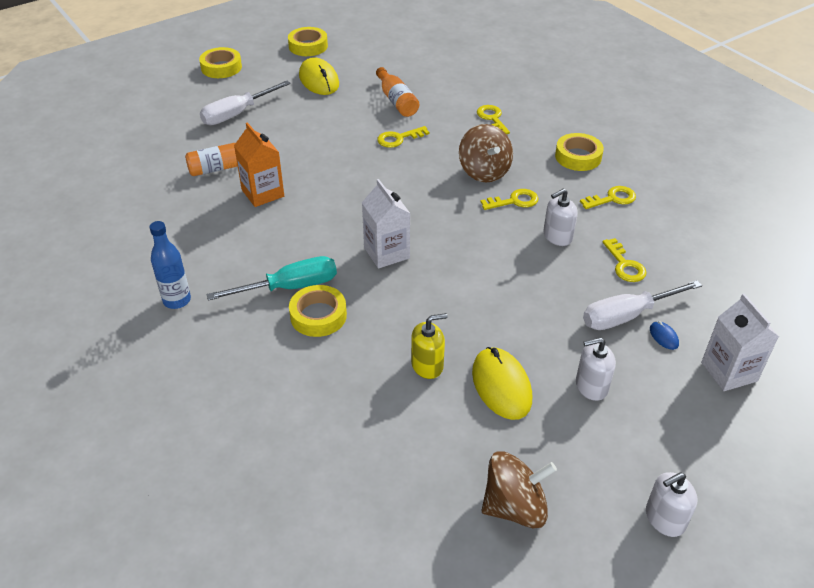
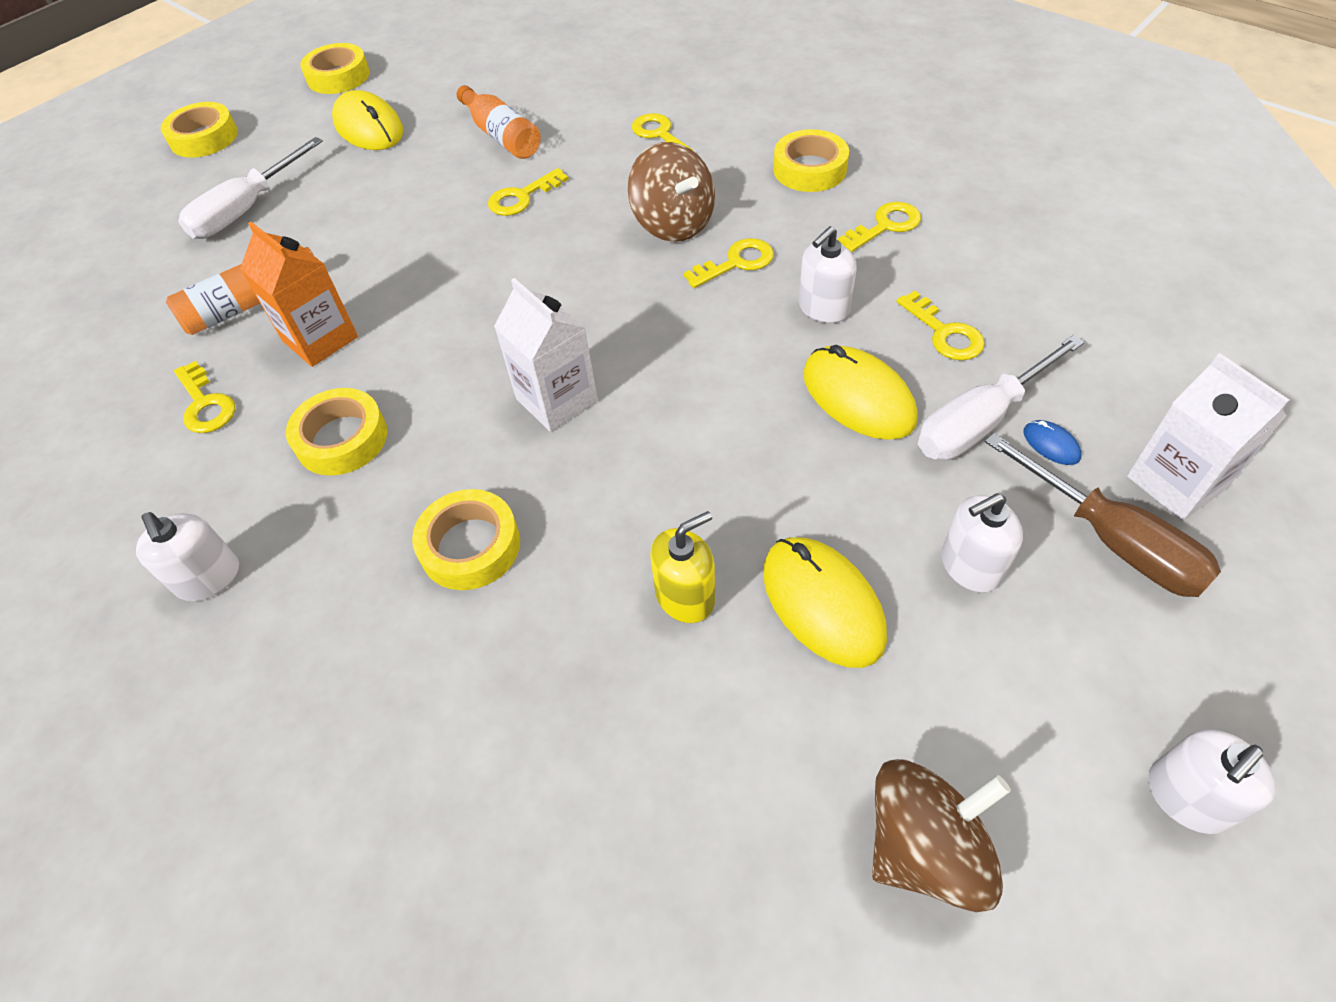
camera: 10 degrees left, 10 degrees up
(177, 300) = (209, 578): blue bottle -> white soap dispenser
(192, 214) = (205, 404): none -> yellow key
(262, 247) = (342, 439): none -> yellow tape
(290, 287) = (408, 502): turquoise screwdriver -> none
(560, 288) = (858, 397): none -> yellow mouse
(678, 392) = (1112, 540): none -> brown screwdriver

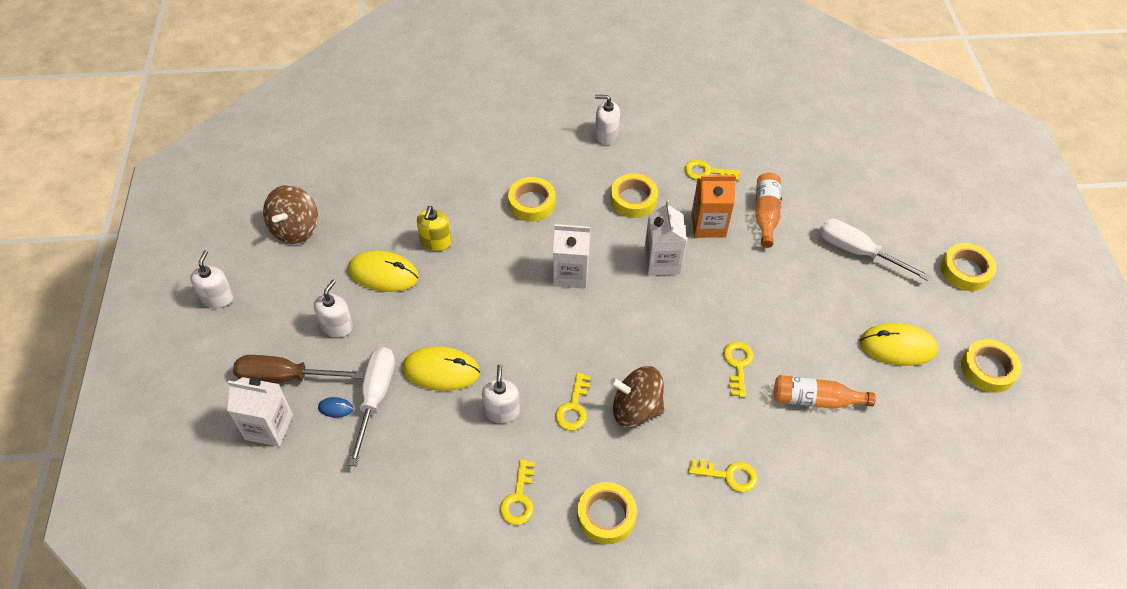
camera: 130 degrees right, 0 degrees up
(246, 210) = (857, 251): white screwdriver -> white screwdriver turned 45 degrees counterclockwise
(435, 336) = (662, 262): none -> white carton
(944, 333) = (427, 439): yellow key -> none

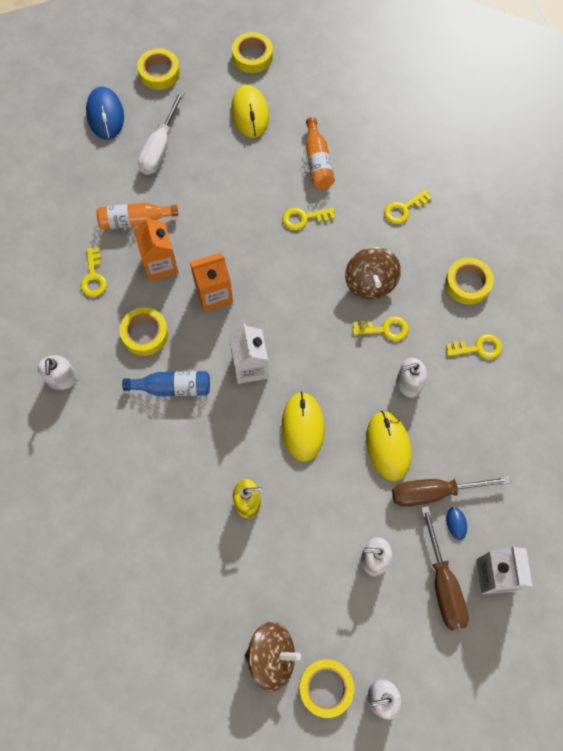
camera: 105 degrees left, 15 degrees up
(375, 397) = (434, 492): white screwdriver -> brown screwdriver
(383, 273) = (301, 539): yellow mouse -> yellow mouse (303, 427)
(532, 203) = (173, 425): yellow tape -> yellow tape (326, 688)
(570, 210) = (173, 387): none -> blue bottle
(662, 262) = (214, 294): white carton -> orange carton
(728, 475) = (403, 209): yellow key -> yellow key turned 120 degrees counterclockwise
(908, 213) = (105, 115): none -> blue mouse

